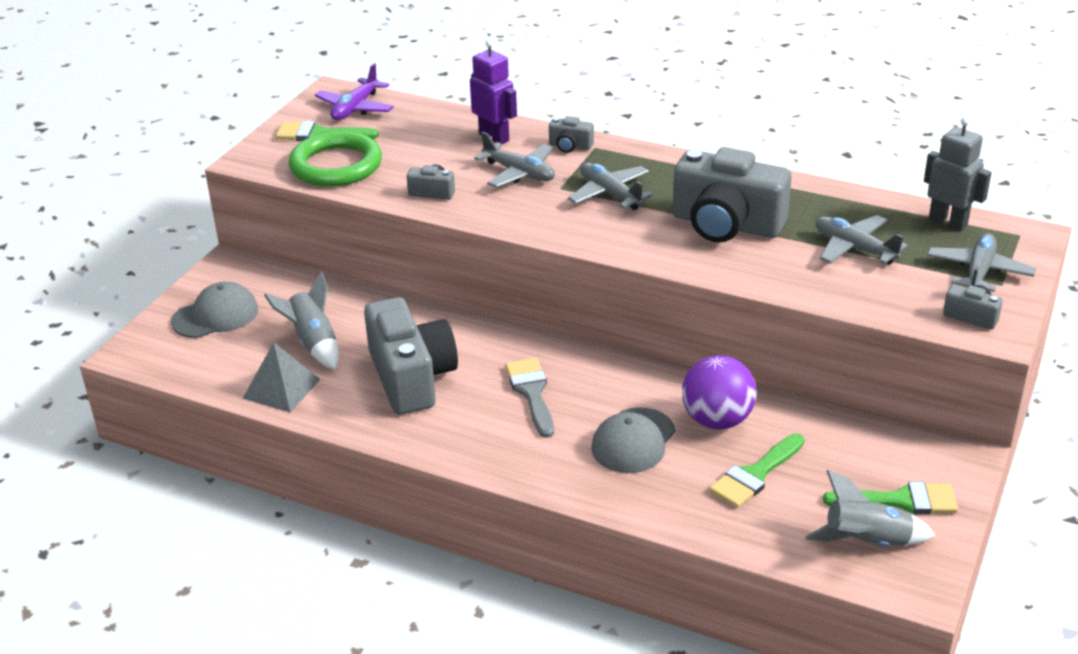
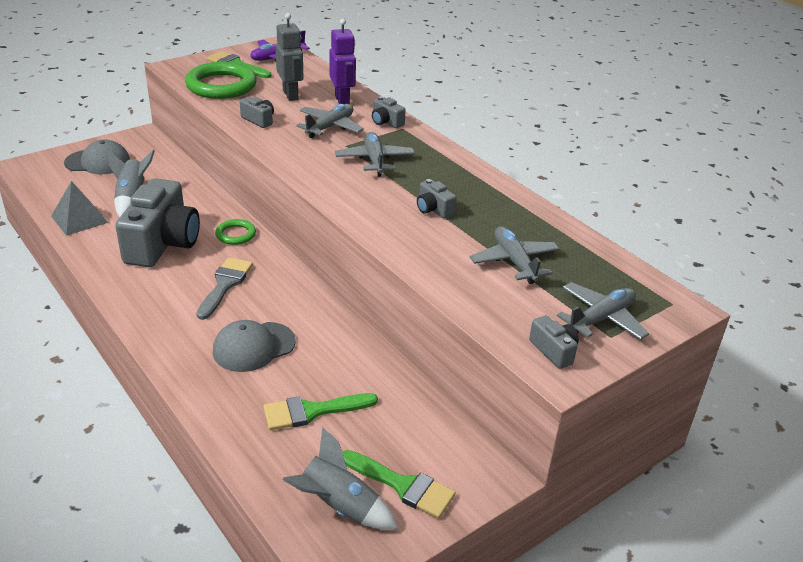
camera: 25 degrees right, 0 degrees up
(479, 336) = (235, 234): none -> green ring
(519, 173) = (330, 127): grey plane -> grey plane turned 120 degrees counterclockwise
(717, 420) = (330, 358): purple ball -> none
(726, 224) = (433, 209): grey camera -> grey camera, size x0.43
(948, 222) = (618, 271): grey robot -> grey robot (291, 95)

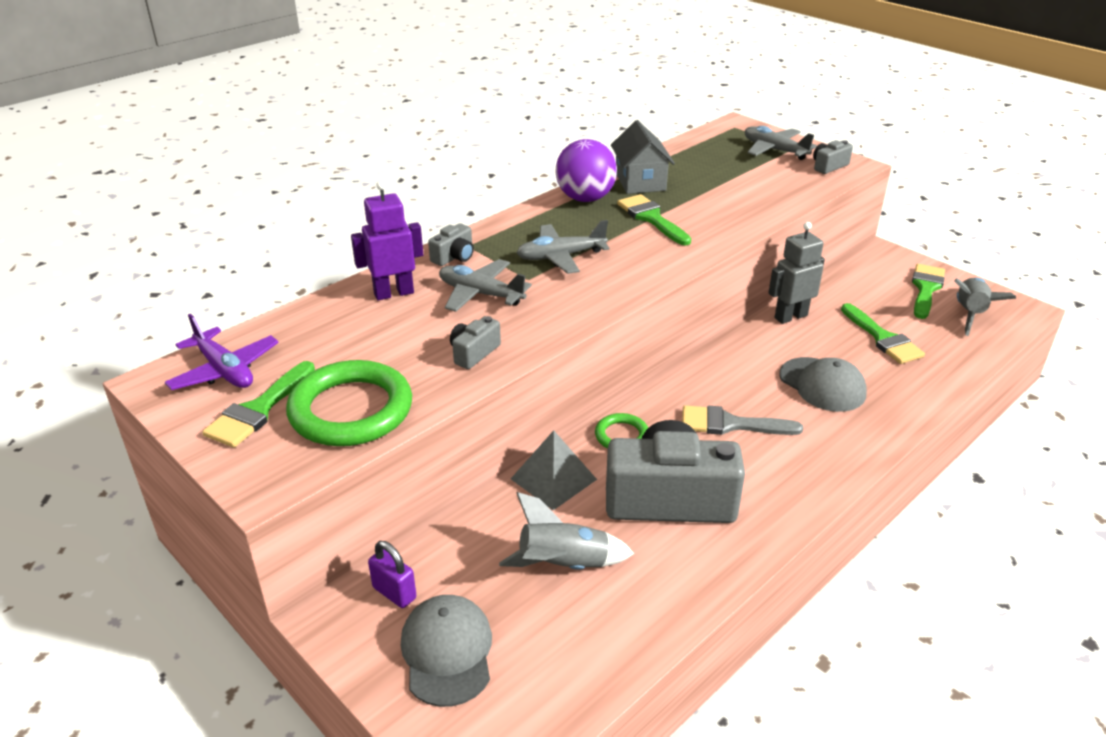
camera: 95 degrees left, 0 degrees up
(79, 219) = (642, 612): grey pyramid -> grey pyramid (553, 479)
(147, 151) = (394, 593): none -> purple padlock
(291, 95) = (380, 337): grey robot -> grey robot (790, 316)
(433, 209) = (651, 218): grey camera -> green brush
(478, 183) = (585, 198): none -> purple ball
(513, 215) = (640, 181): none -> grey house
(514, 262) = (719, 180): grey plane -> none

